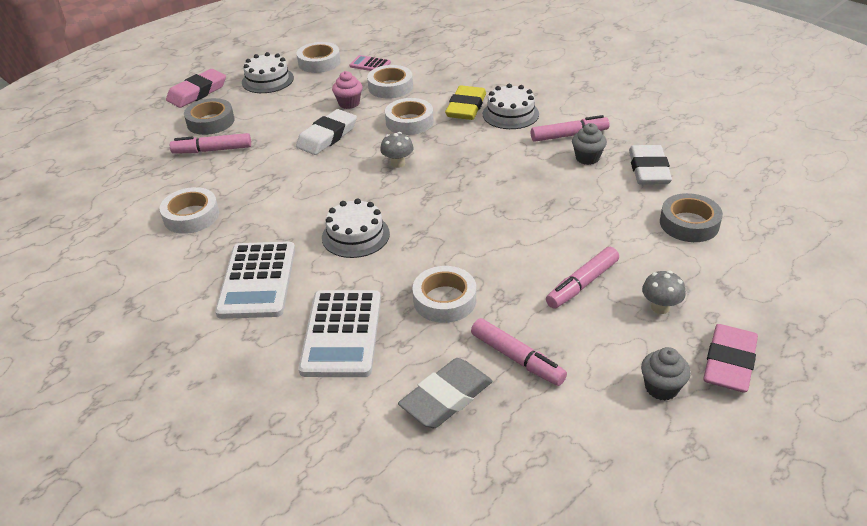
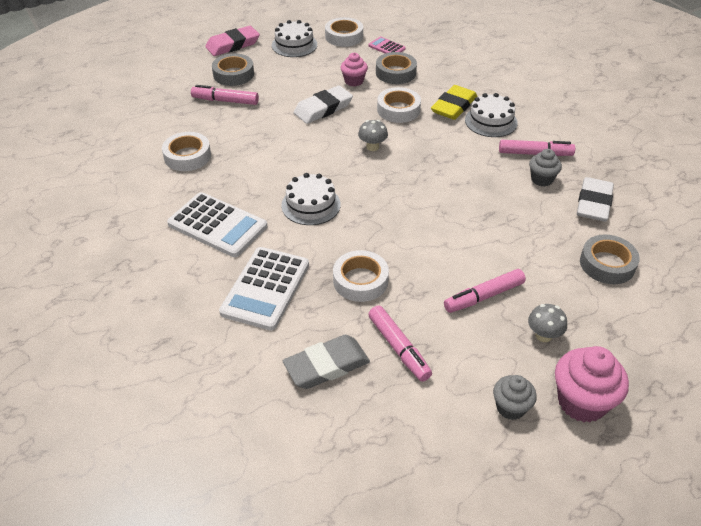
camera: 15 degrees right, 5 degrees up
(257, 280) = (217, 225): white calculator -> white calculator turned 75 degrees counterclockwise
(390, 87) = (395, 73): white tape -> grey tape
(729, 363) = (582, 402): pink eraser -> pink cupcake

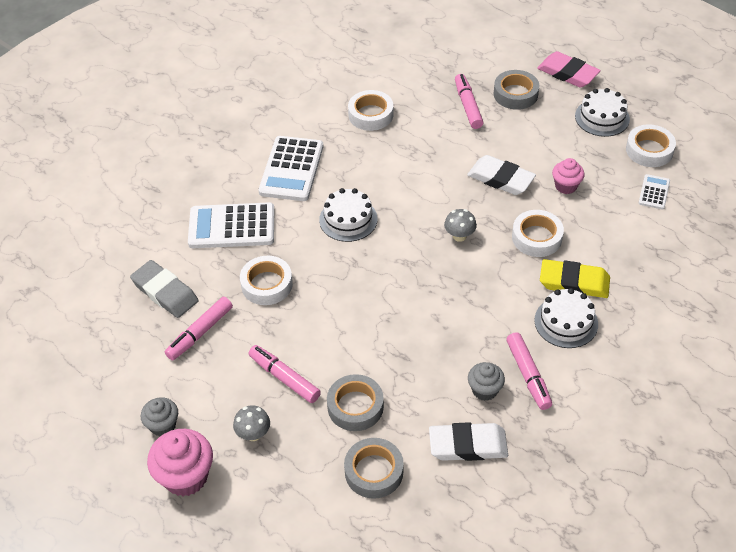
camera: 70 degrees right, 5 degrees up
(386, 47) = (654, 192): pink calculator -> white calculator
(395, 73) = (607, 215): grey tape -> grey tape (355, 406)

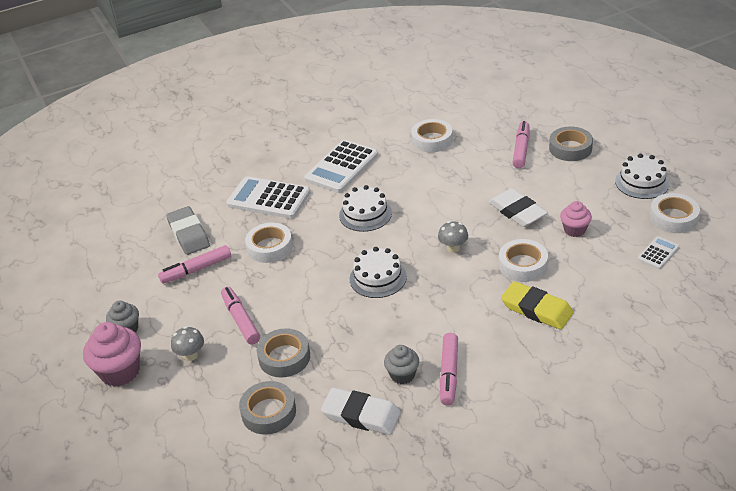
camera: 25 degrees right, 10 degrees down
(566, 322) = (510, 339): white cake -> white cake (378, 278)
(567, 73) = (629, 141): pink eraser -> none

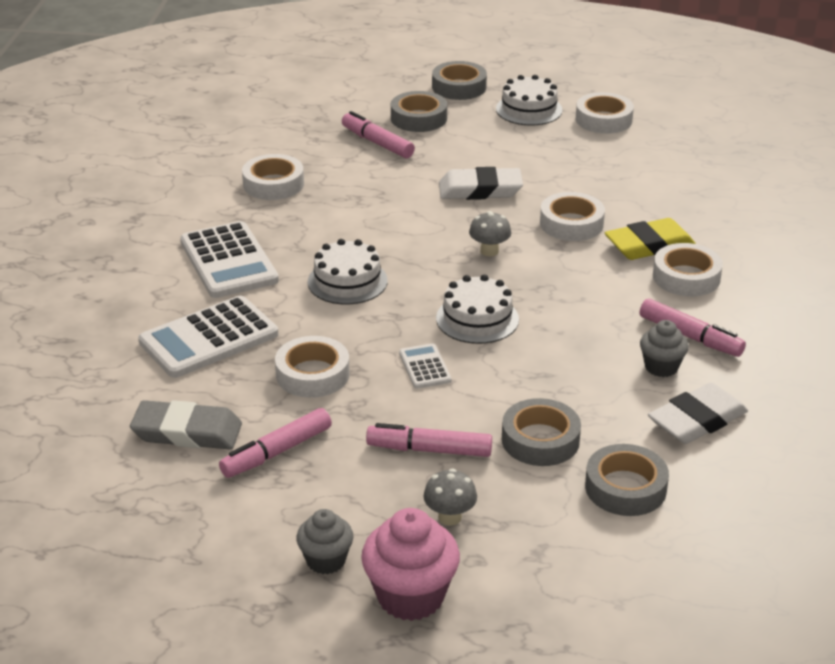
camera: 60 degrees left, 5 degrees down
(196, 270) = (276, 452): pink marker -> pink marker turned 45 degrees clockwise
(517, 342) = (686, 277): none -> white tape
(574, 230) = (554, 173): pink cupcake -> none
(630, 143) = (459, 87): none -> grey tape
(658, 253) = (645, 149): white calculator -> white calculator (425, 367)

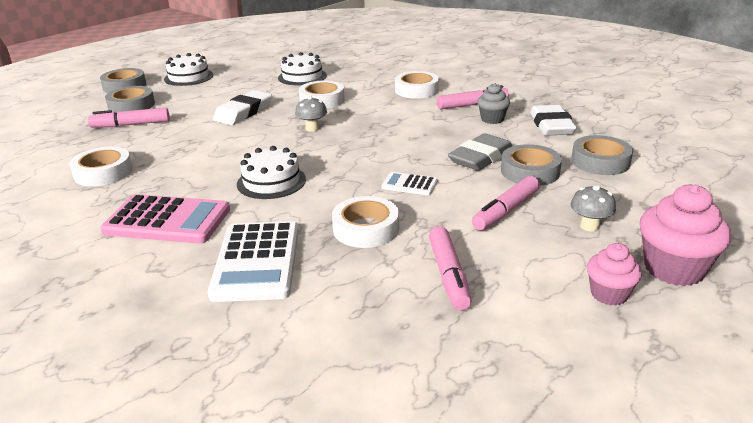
camera: 55 degrees left, 5 degrees down
(187, 432) = (375, 314): grey eraser -> grey eraser (481, 157)
(228, 261) = (167, 221): white calculator -> pink calculator
(326, 560) = (609, 294): grey cupcake -> pink cupcake
(477, 319) = (378, 153): white cake -> white cake (302, 77)
(603, 120) = (237, 65): white tape -> none
(649, 245) = (374, 89): yellow eraser -> none

